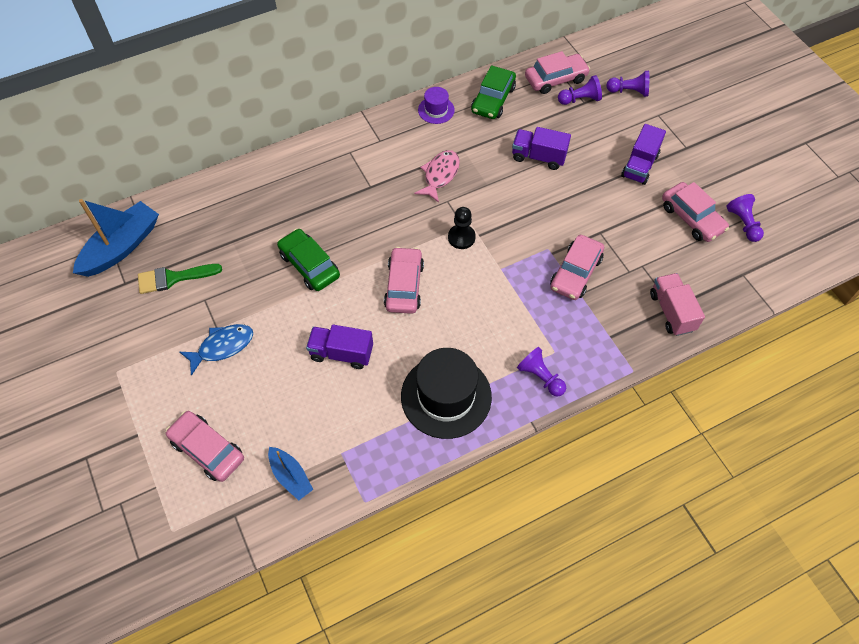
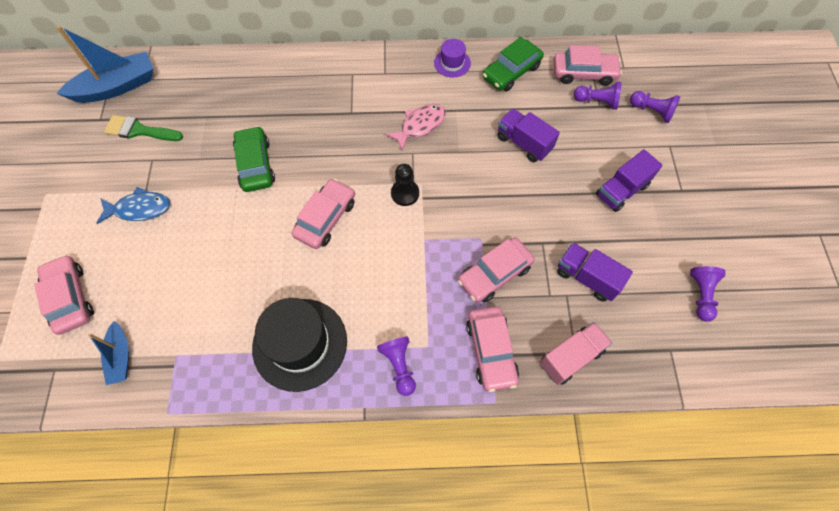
camera: 25 degrees right, 5 degrees up
(341, 353) = (233, 259): purple truck -> purple truck (587, 277)
(671, 311) = (571, 357): pink truck -> pink truck turned 45 degrees clockwise
(692, 218) = (647, 266): pink car -> pink car (491, 351)

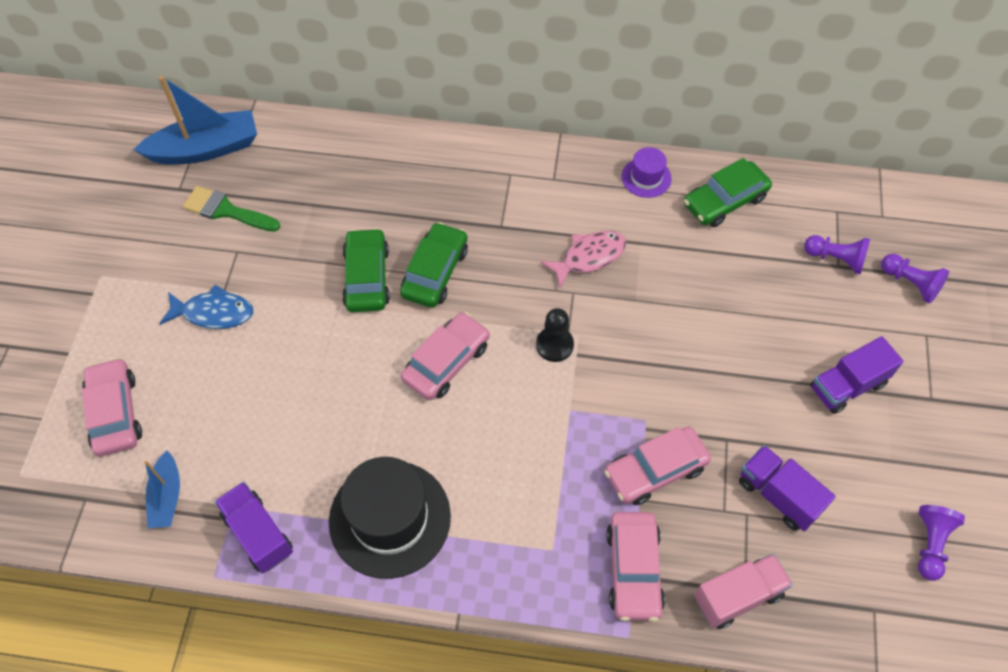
camera: 10 degrees right, 5 degrees down
(307, 153) = (435, 272): none -> green car
(399, 366) = (511, 568): purple pawn -> none
(523, 143) = (724, 301): purple truck -> purple truck (258, 534)
(583, 73) = (824, 217): pink car -> none

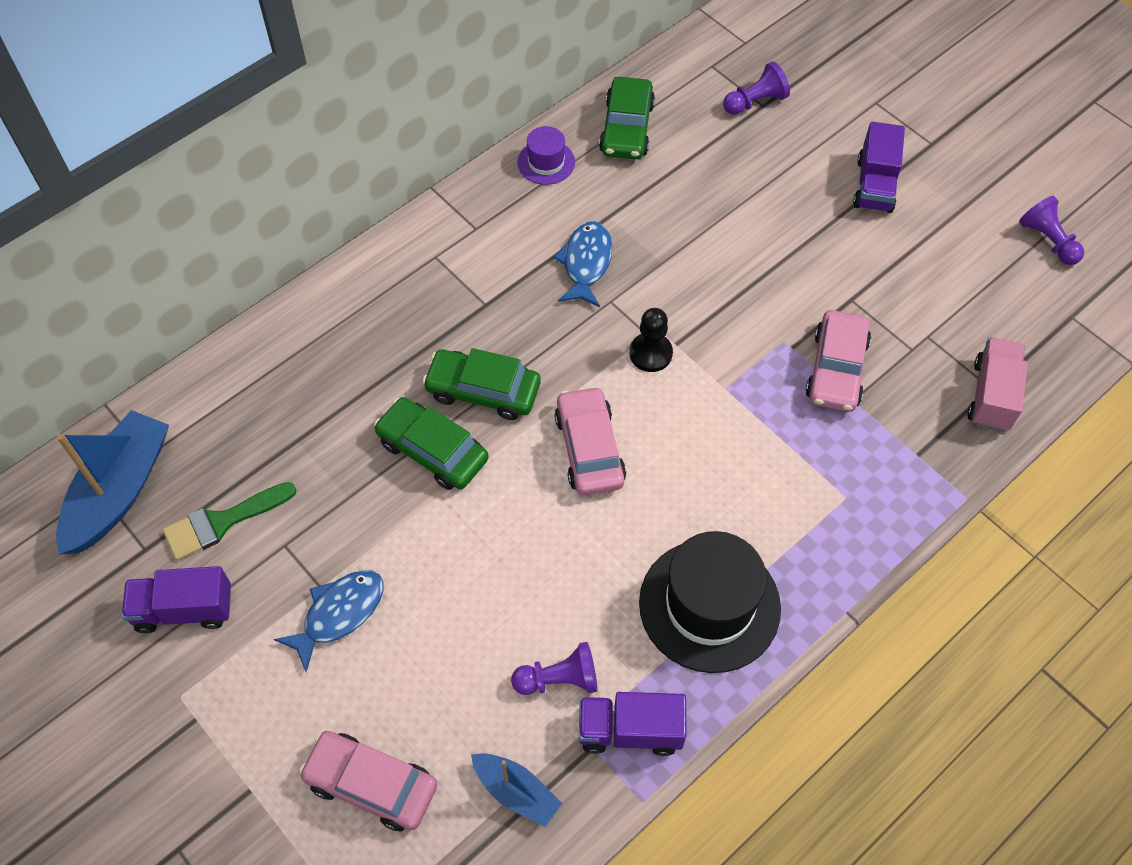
camera: 50 degrees left, 0 degrees up
(435, 272) = (483, 391): green car -> green car turned 45 degrees counterclockwise
(589, 257) = (586, 263): pink fish -> blue fish
(633, 570) = (911, 451): pink car -> none
(778, 495) = (929, 303): purple truck -> purple truck (184, 609)
(910, 283) = (822, 75): purple pawn -> purple pawn (559, 679)

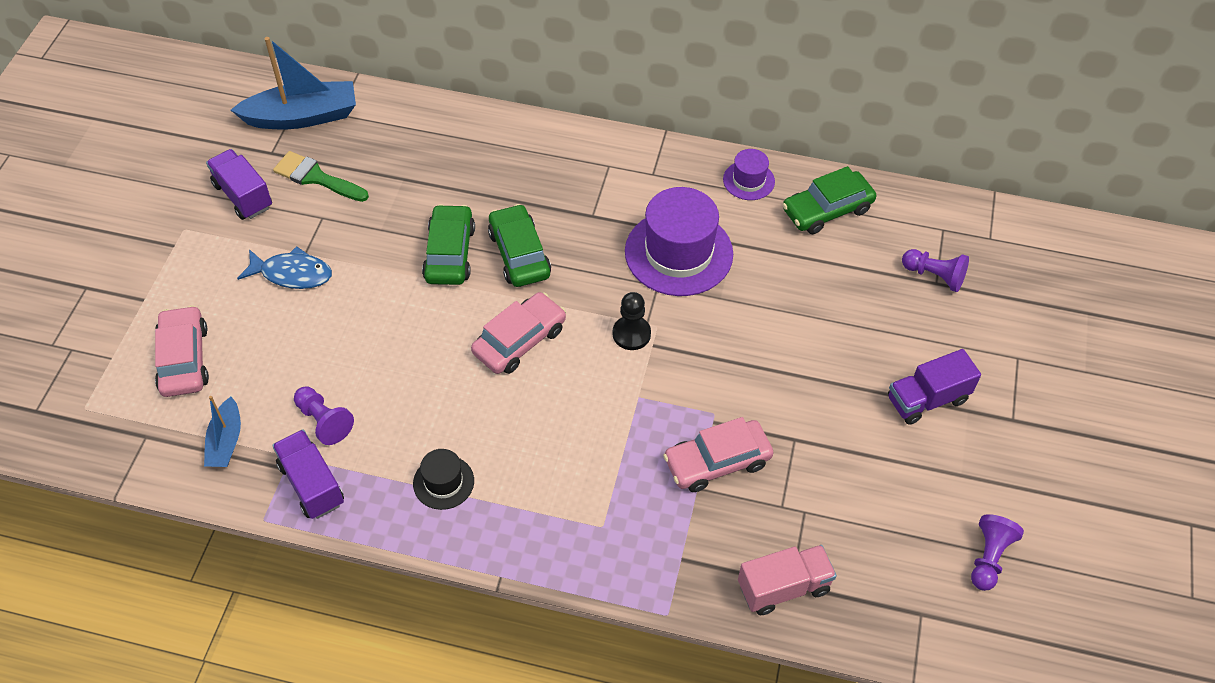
camera: 55 degrees right, 5 degrees down
(586, 263) = (678, 253): blue fish -> purple hat
(709, 605) = (443, 482): black hat -> black hat, size x0.50

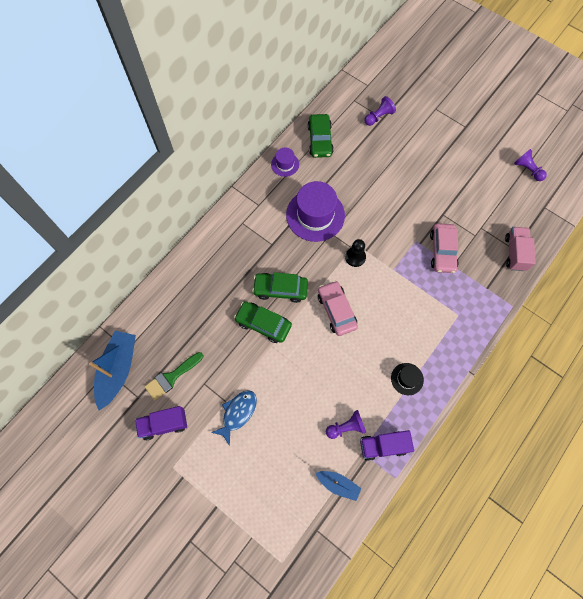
camera: 65 degrees left, 15 degrees up
(184, 359) = (271, 493): pink car -> none
(927, 399) = (443, 153): purple truck -> none

